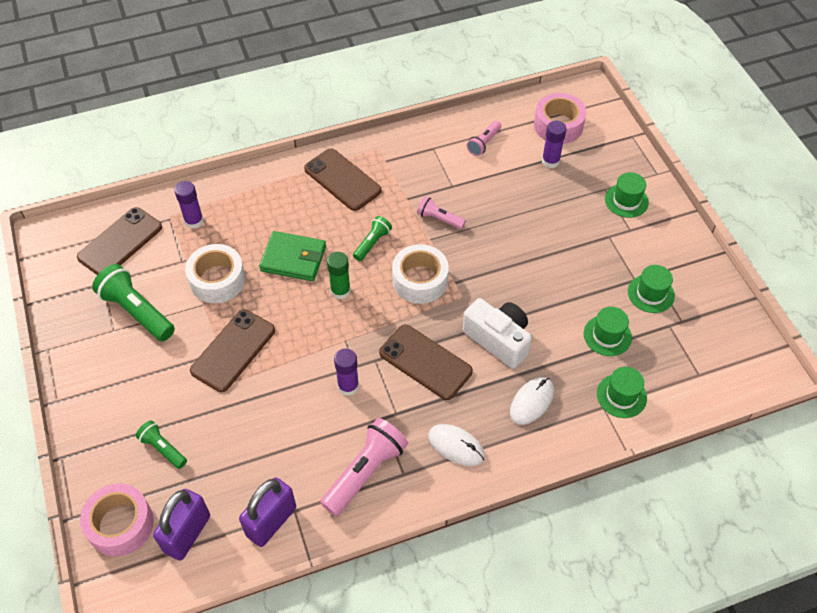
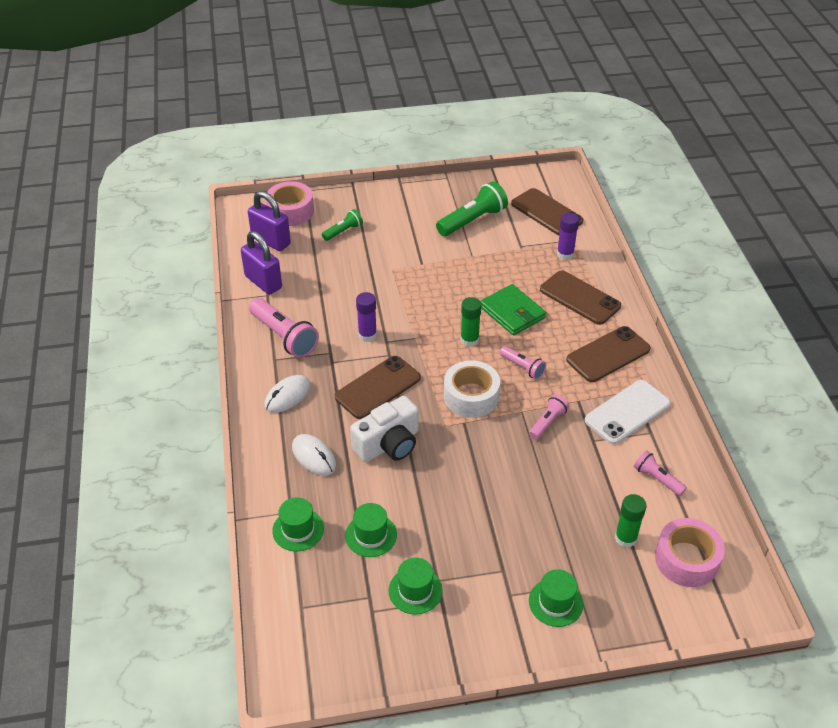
camera: 100 degrees right, 10 degrees down
(217, 280) = (496, 265): white tape -> none
(233, 350) = (421, 270): brown phone -> brown phone (579, 298)
(293, 258) = (512, 312): green wallet -> green wallet turned 60 degrees counterclockwise
(372, 243) = (523, 367): green flashlight -> pink flashlight
(413, 164) = (627, 412): none -> white phone
(550, 161) = (625, 538): purple glue stick -> green glue stick

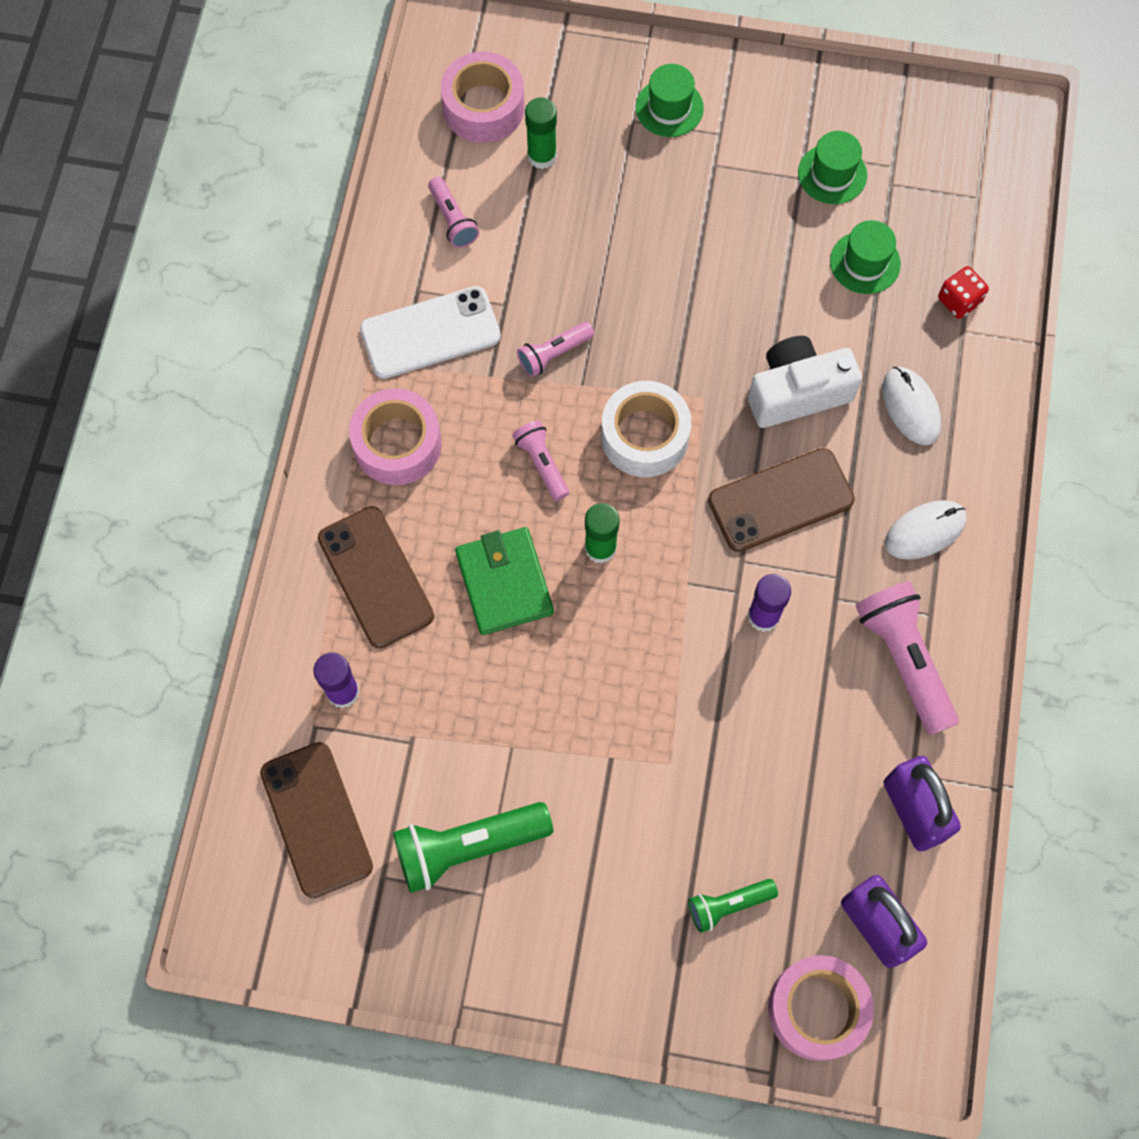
camera: 160 degrees left, 25 degrees up
(298, 529) = (959, 301): green hat -> red dice
(608, 354) = (397, 444): brown phone -> pink tape

